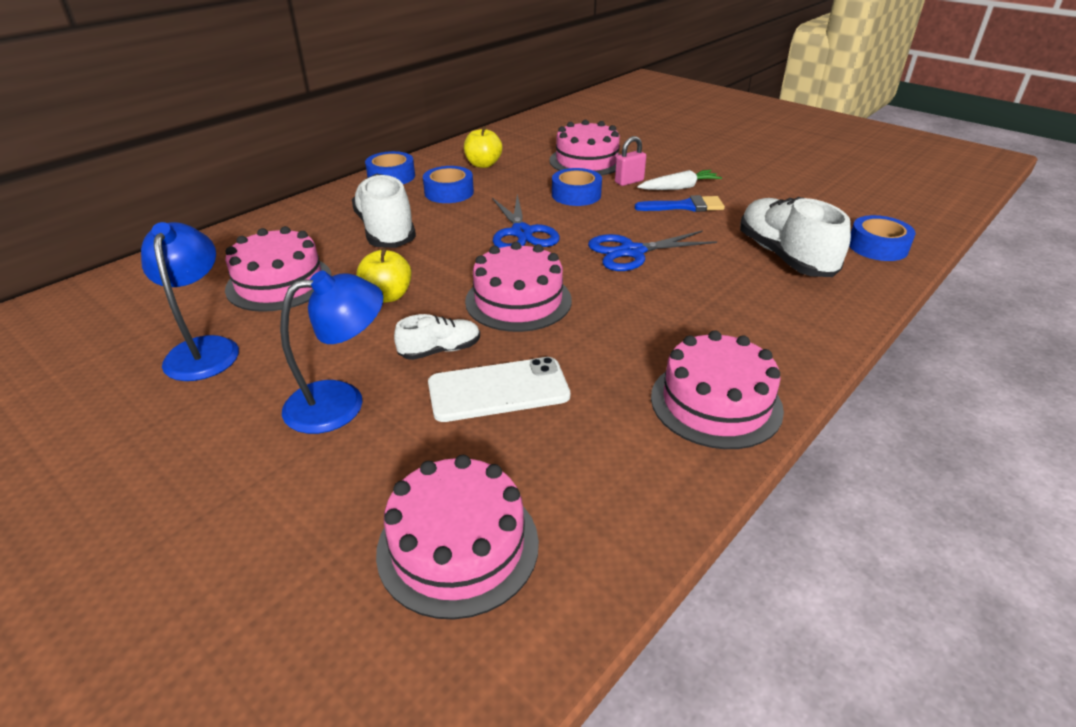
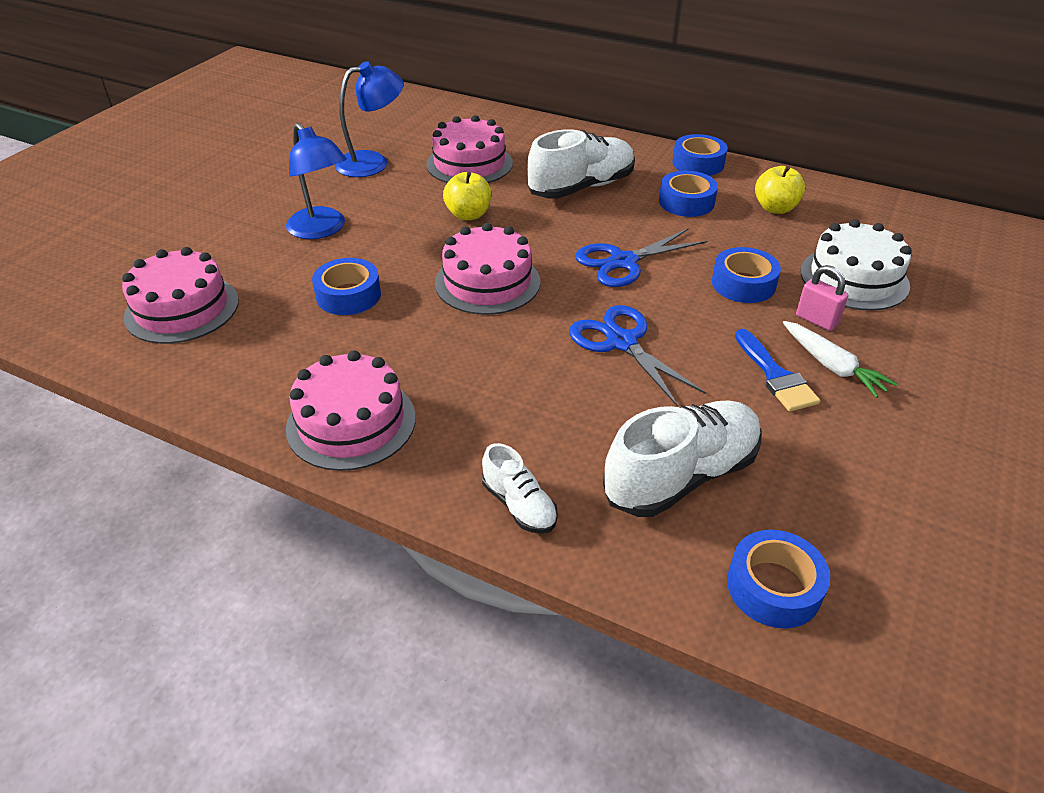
camera: 75 degrees right, 5 degrees up
(440, 350) = (396, 257): white shoe -> white shoe (519, 505)
(498, 390) = (348, 295): white phone -> blue tape
(587, 161) = (854, 278): pink cake -> white cake

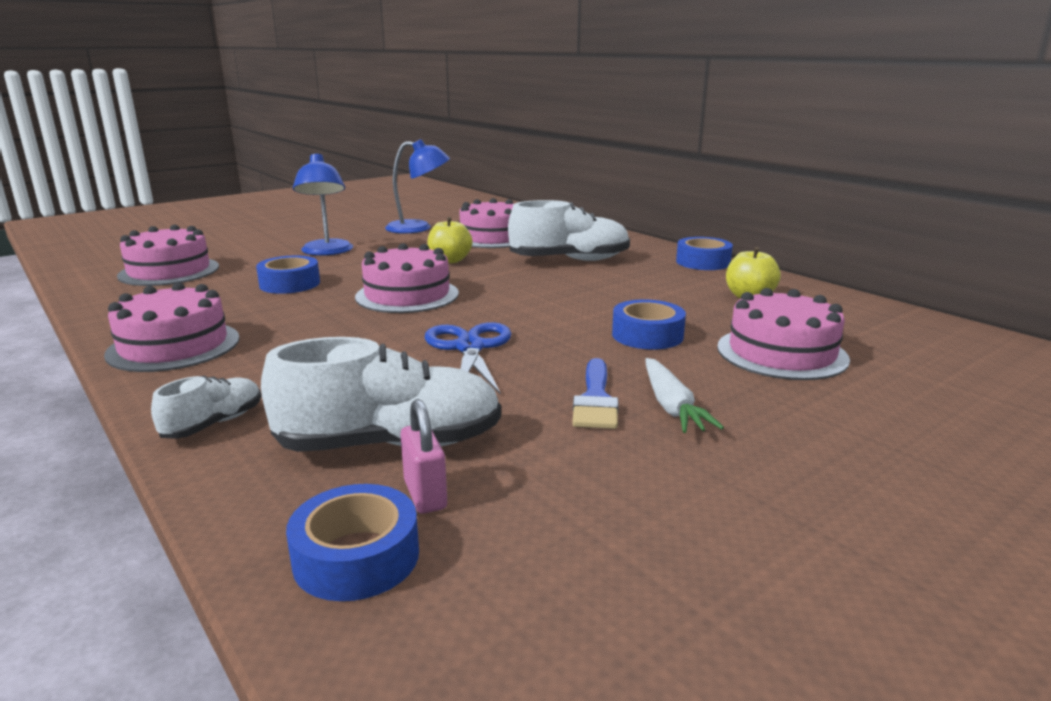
camera: 25 degrees right, 20 degrees down
(519, 505) = (213, 424): white shoe -> white shoe turned 135 degrees counterclockwise
(623, 262) = (545, 304): blue scissors -> none
(686, 202) = (659, 281): blue tape -> none
(816, 320) = (697, 372): pink padlock -> pink padlock (425, 495)
(854, 278) = (781, 353): white cake -> pink cake

